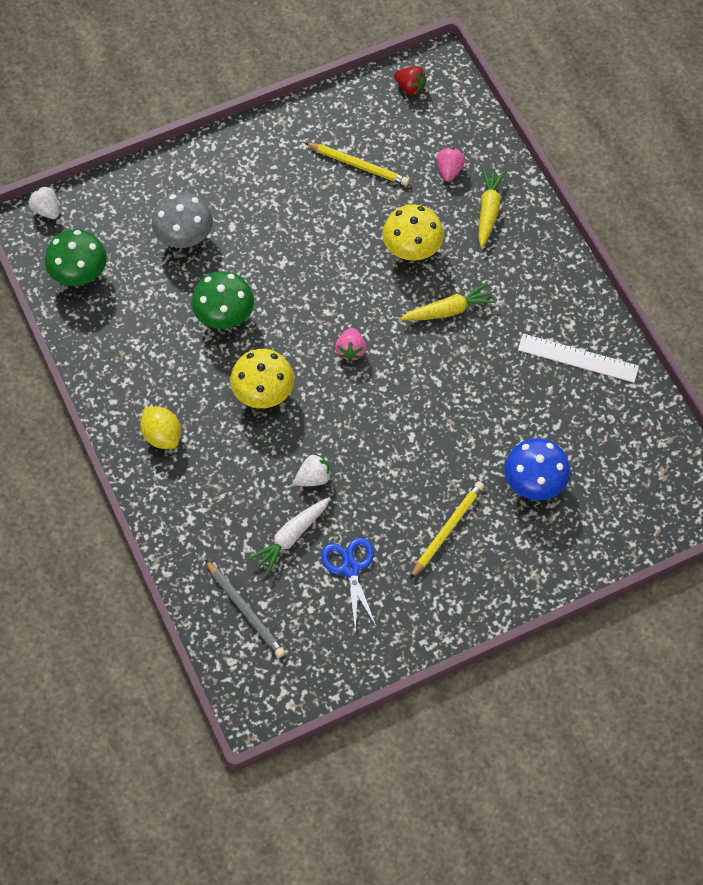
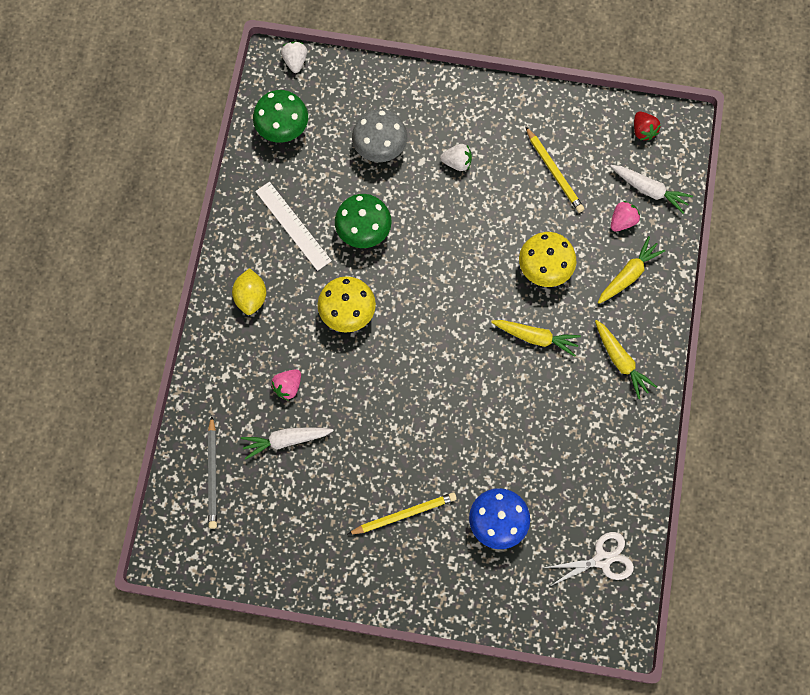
camera: 35 degrees right, 10 degrees up
(313, 478) = (336, 405): white strawberry -> white strawberry (457, 162)
(350, 568) = (311, 494): blue scissors -> none
(351, 350) = (437, 321): pink strawberry -> pink strawberry (288, 387)
(452, 132) = (649, 190): none -> white carrot
(536, 284) = (620, 361): none -> yellow carrot
(578, 358) = (607, 444): white ruler -> white ruler (293, 226)
(647, 454) = (602, 559): none -> white scissors

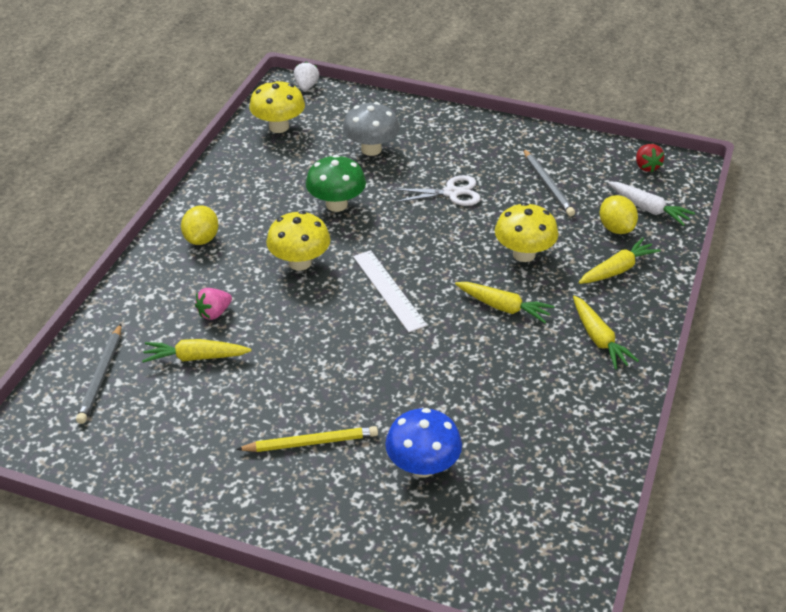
camera: 10 degrees right, 30 degrees down
(283, 128) = (279, 127): green mushroom -> yellow mushroom
(286, 440) = (195, 357): white carrot -> yellow carrot
(293, 226) = (265, 192): white ruler -> white ruler (389, 290)
(457, 162) = (447, 167): white strawberry -> none
(554, 172) = (547, 185): yellow pencil -> grey pencil
(602, 559) = (549, 523): white scissors -> white scissors (452, 193)
(622, 221) = (616, 228): pink strawberry -> yellow lemon

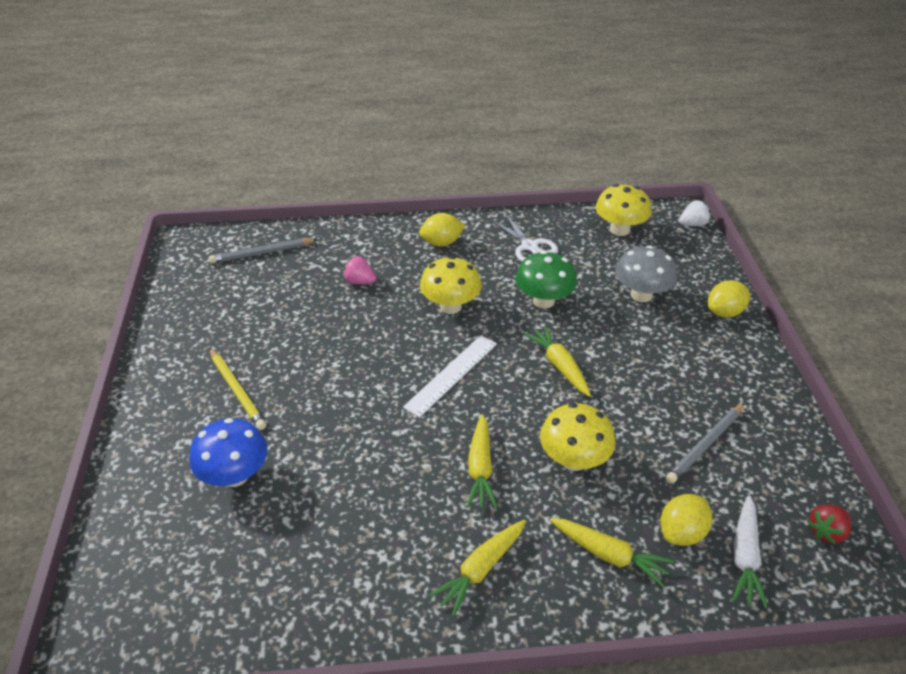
camera: 65 degrees right, 0 degrees up
(195, 357) = (304, 291): yellow carrot -> yellow carrot (559, 366)
(423, 117) = (724, 312): none -> yellow lemon
(452, 193) = (625, 372): white scissors -> white scissors (529, 246)

